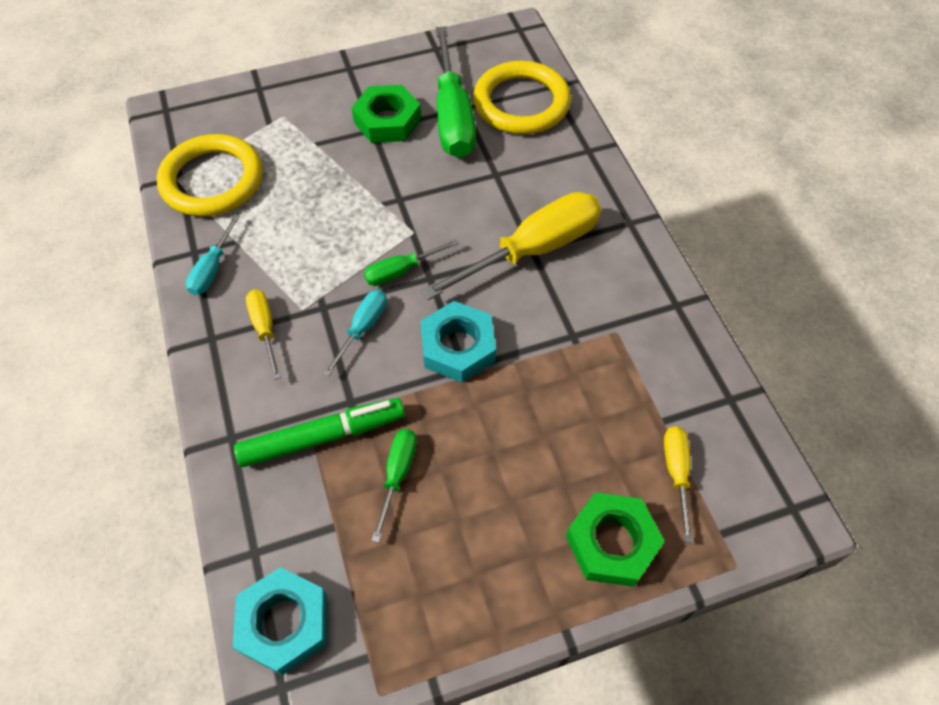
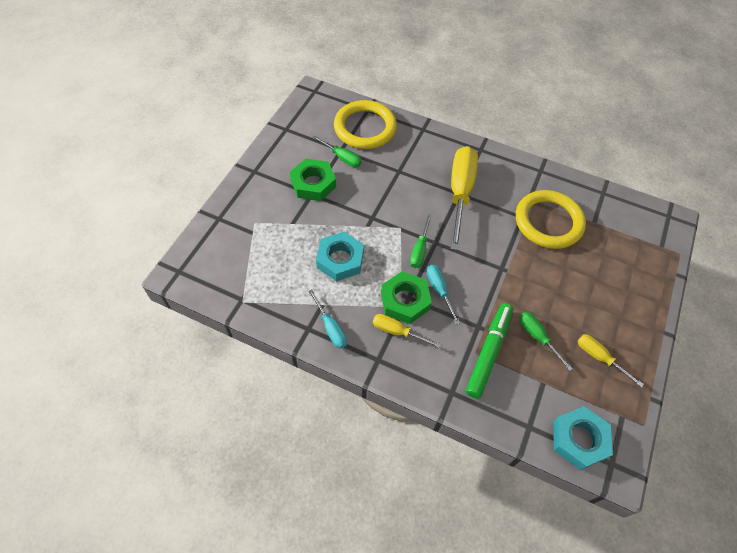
camera: 50 degrees left, 0 degrees up
(212, 180) = (264, 285): yellow ring -> yellow ring (548, 222)
(453, 116) = (342, 158): green screwdriver -> green screwdriver, size x0.50
(458, 347) = (487, 262): turquoise nut -> turquoise nut (340, 260)
(612, 543) = (637, 285): green nut -> green nut (405, 300)
(676, 473) = (623, 238): yellow screwdriver -> yellow screwdriver (599, 357)

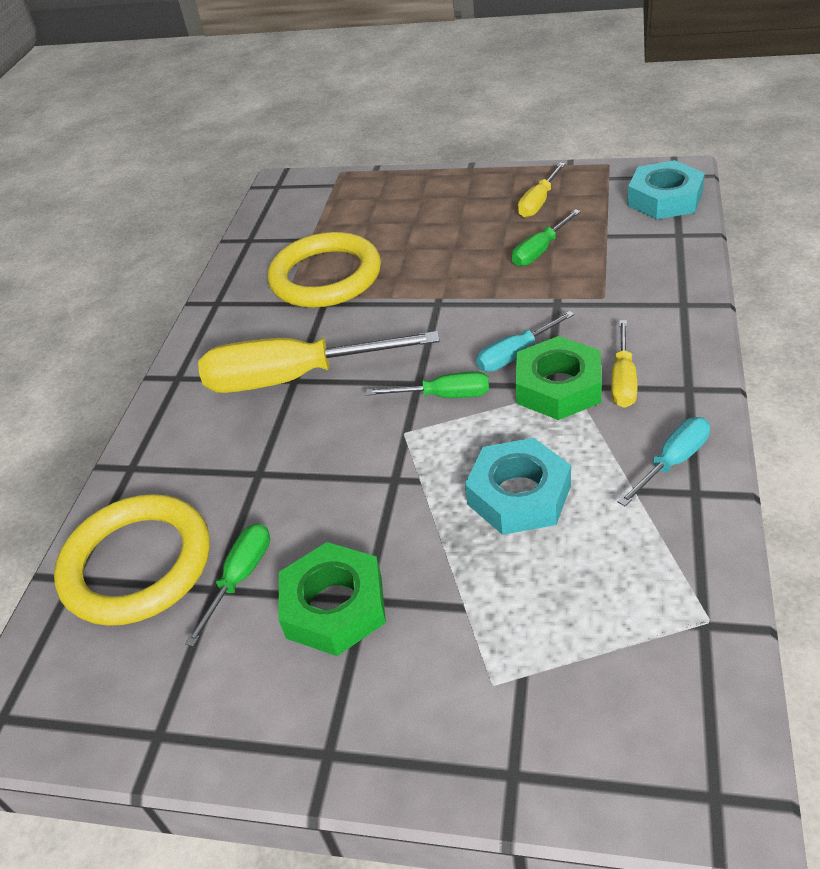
camera: 95 degrees left, 15 degrees down
(488, 352) = (594, 285): green marker -> none

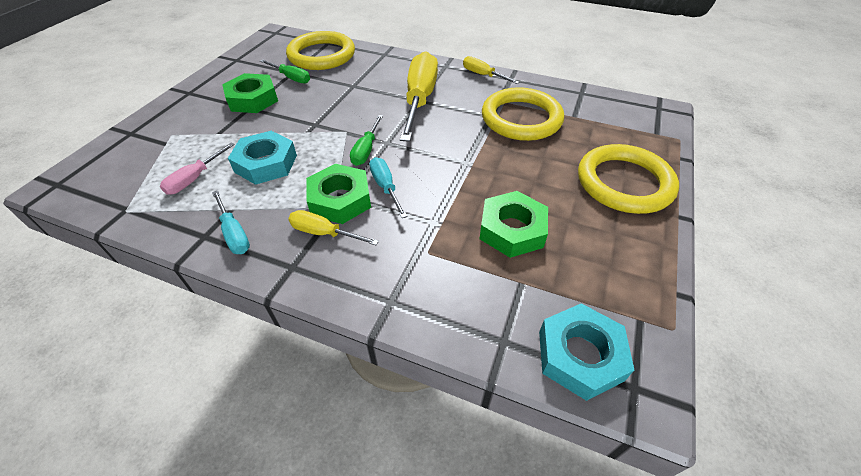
camera: 95 degrees right, 5 degrees up
(432, 196) = (624, 183): none -> yellow ring
(538, 202) = (597, 248): yellow screwdriver -> yellow screwdriver (483, 75)
(540, 251) = (512, 229): green screwdriver -> green nut
(594, 569) = (195, 179): none -> pink screwdriver

